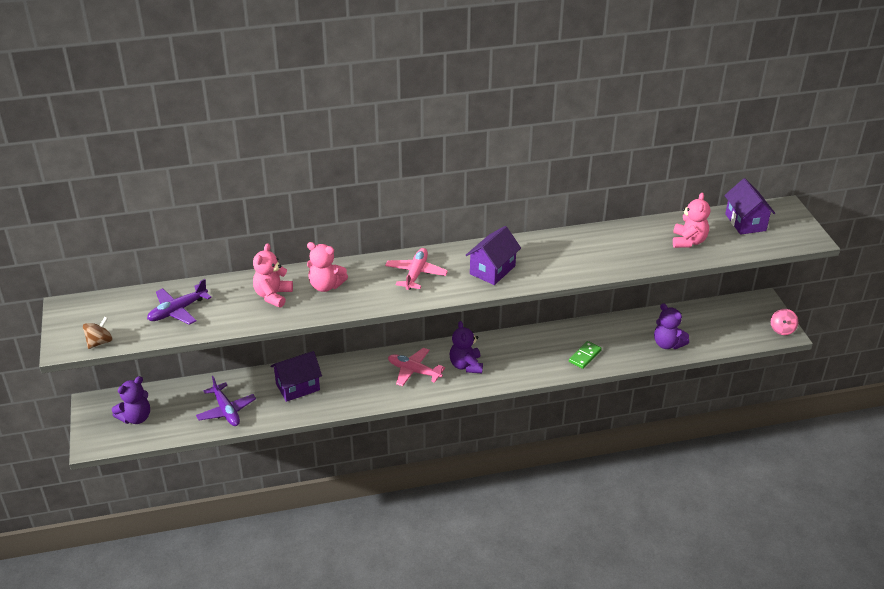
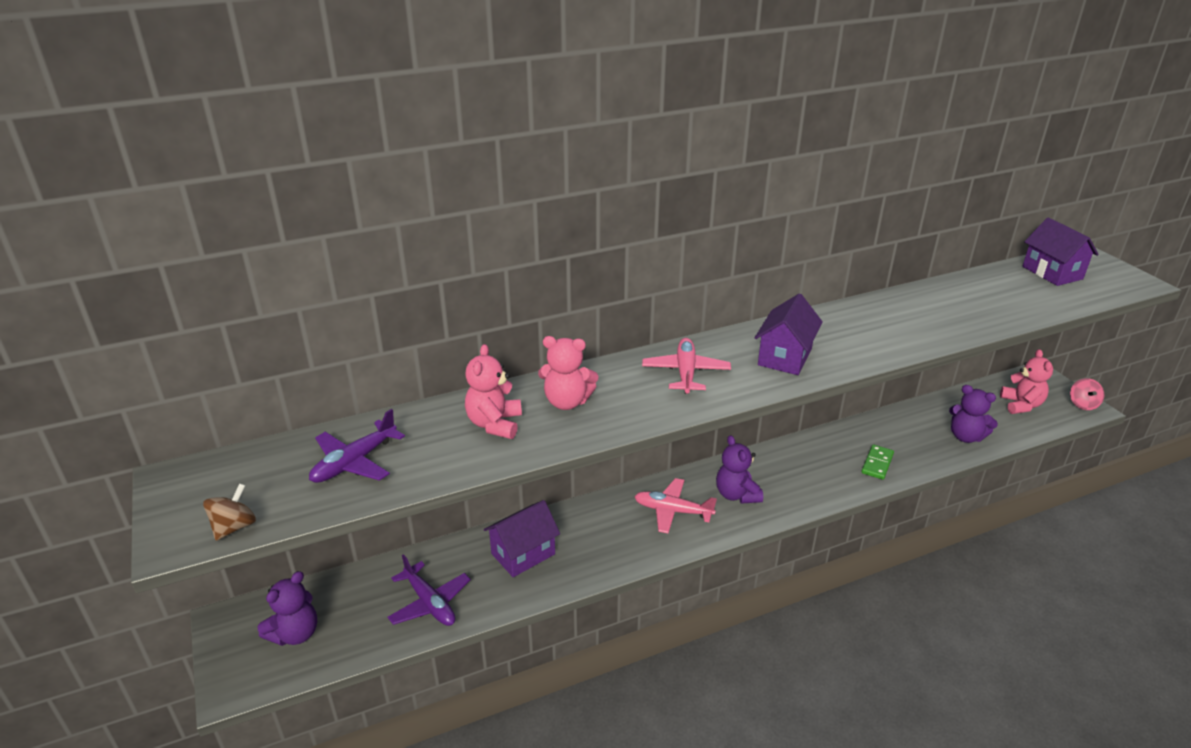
camera: 10 degrees left, 5 degrees down
(688, 241) = (1003, 299): pink teddy bear -> pink teddy bear (1021, 405)

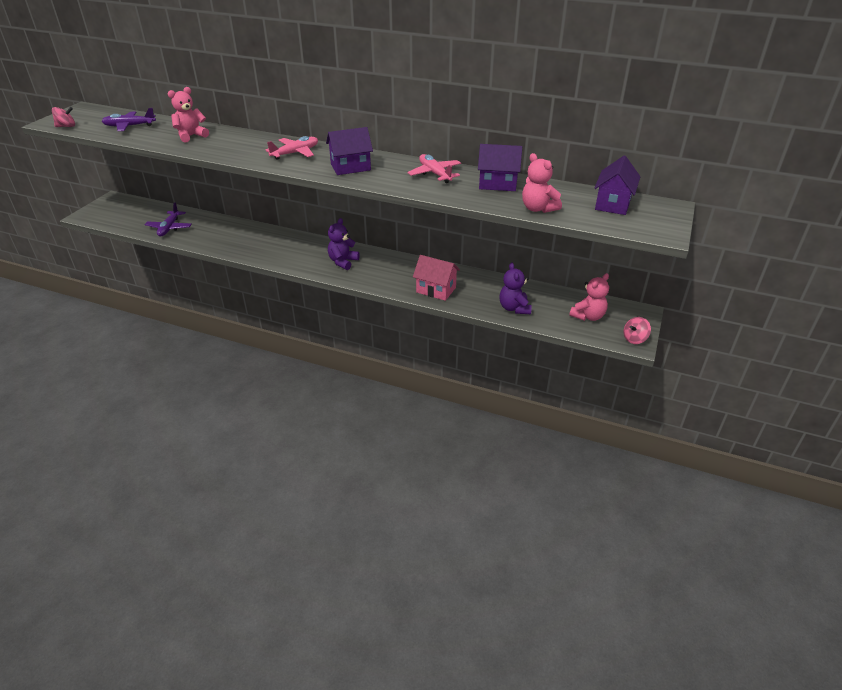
camera: 45 degrees right, 5 degrees up
(234, 527) = (66, 126): brown spinning top -> pink spinning top
(295, 633) = (121, 213): purple teddy bear -> none
(523, 554) = (224, 232): purple house -> purple house (497, 184)
(567, 402) = (229, 141): pink teddy bear -> pink teddy bear (538, 208)
(672, 511) = (305, 251): pink plane -> pink plane (435, 174)
(877, 464) = (436, 290): green domino -> pink house

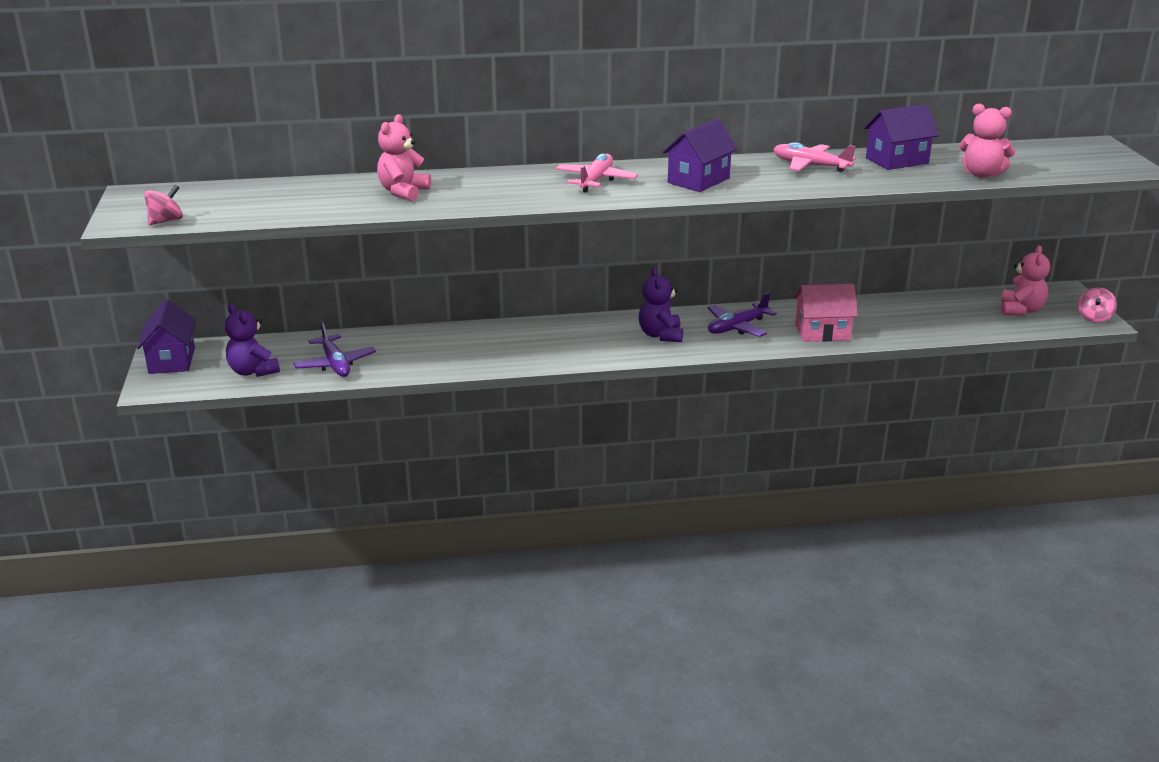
camera: 30 degrees left, 10 degrees down
(129, 126) = (275, 200): purple plane -> purple plane (737, 327)
(514, 308) = (936, 325): purple teddy bear -> purple teddy bear (253, 371)
(613, 204) = (1042, 153): purple house -> purple house (172, 360)

